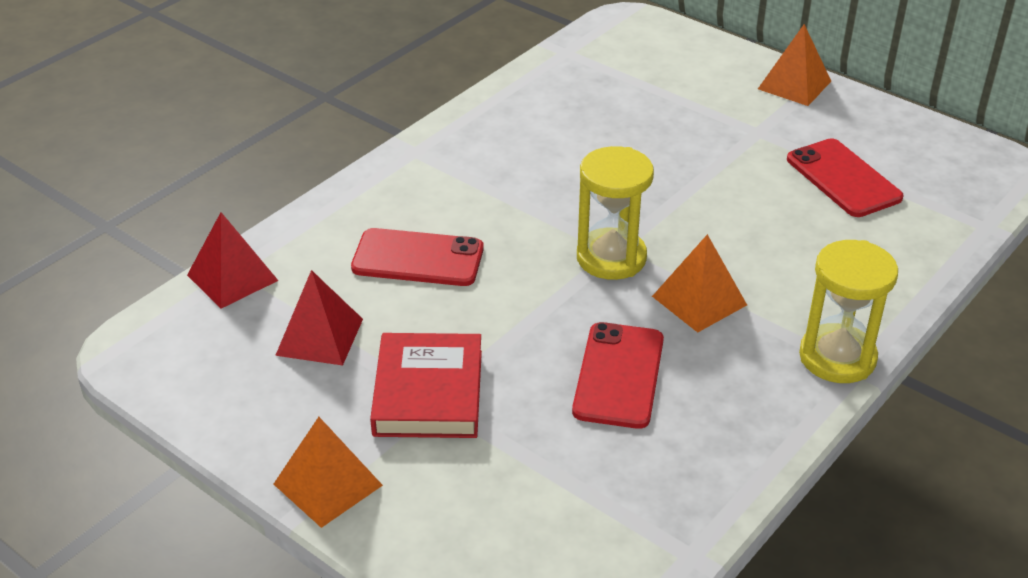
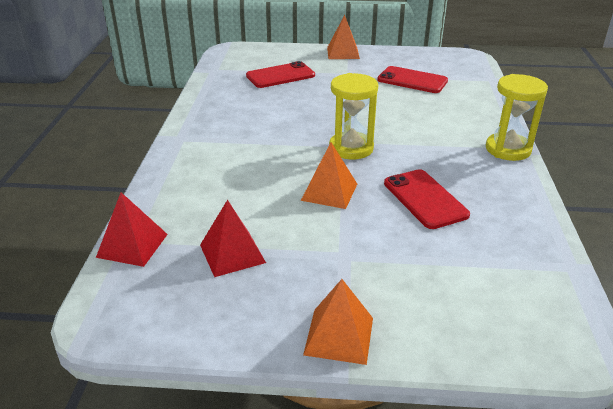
camera: 35 degrees left, 5 degrees down
(418, 258) = (245, 188): red phone -> red phone (280, 76)
(428, 393) = (336, 253): red book -> none
(699, 300) = (417, 150): orange pyramid -> orange pyramid (329, 192)

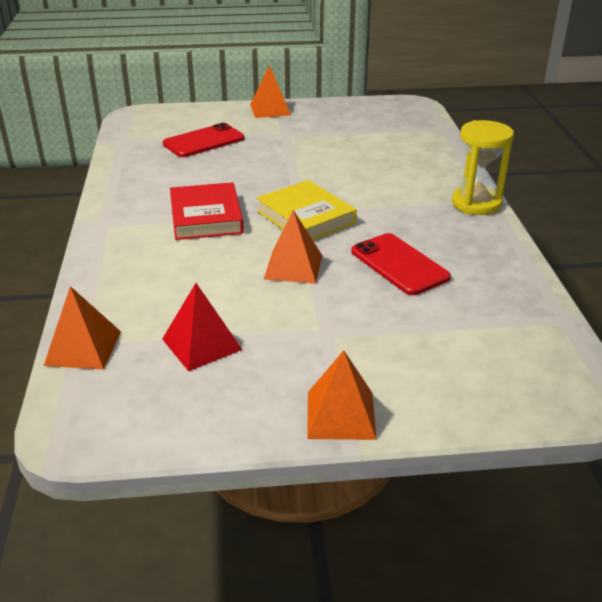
camera: 10 degrees left, 0 degrees up
(132, 245) = (83, 348): red pyramid -> orange pyramid
(265, 140) = (206, 217): none -> red book
(351, 148) = (306, 217): yellow hourglass -> yellow book
(412, 80) = (356, 136): red phone -> none

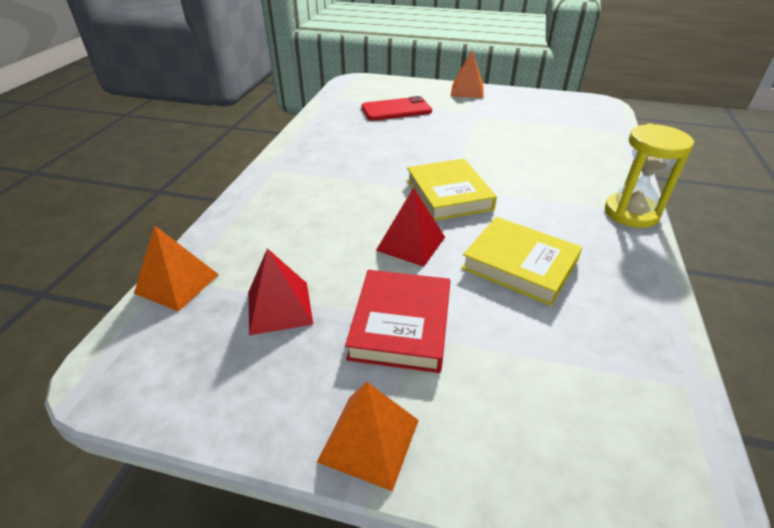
camera: 20 degrees right, 5 degrees up
(206, 217) = (359, 177): red book -> red book (401, 324)
(293, 267) = (411, 243): orange pyramid -> red pyramid
(399, 264) = (520, 264): red phone -> yellow book

